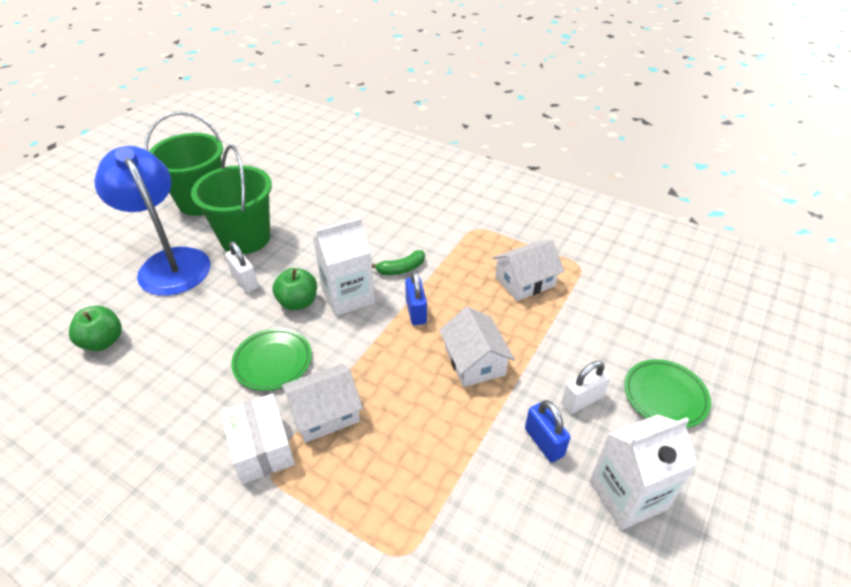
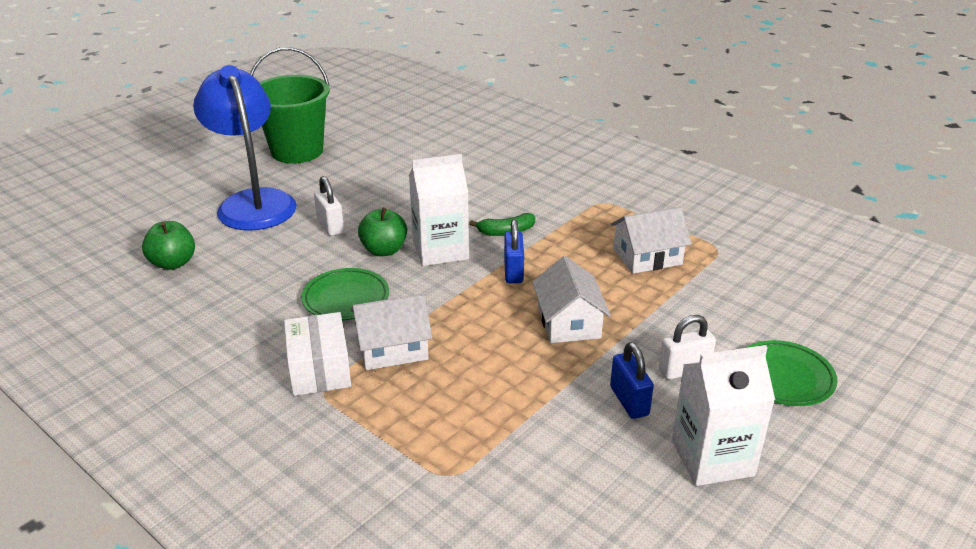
camera: 10 degrees right, 10 degrees down
(245, 238) = (338, 188): green bucket -> none

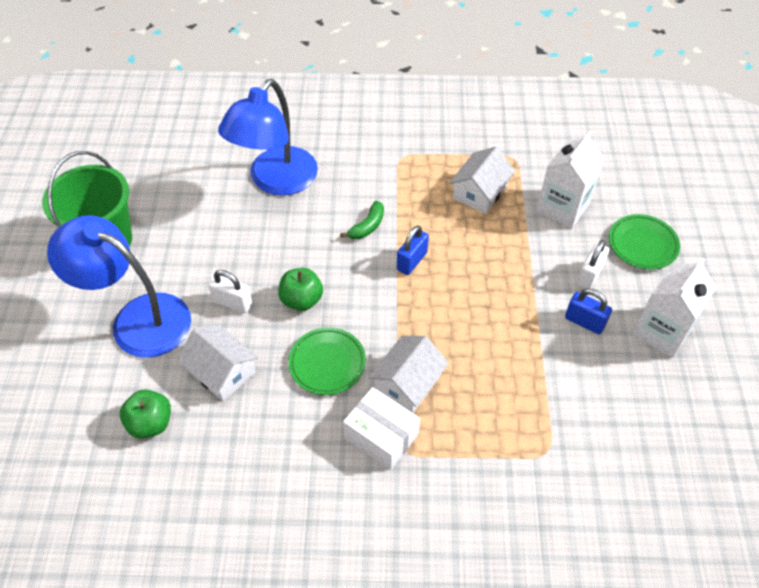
camera: 40 degrees left, 20 degrees up
(440, 250) = (341, 273): white carton -> white carton (563, 207)
(469, 172) = (276, 181): none -> blue lamp
(513, 272) = (412, 261): blue padlock -> blue padlock turned 75 degrees clockwise
(569, 322) = (490, 282): white house -> white house (221, 371)

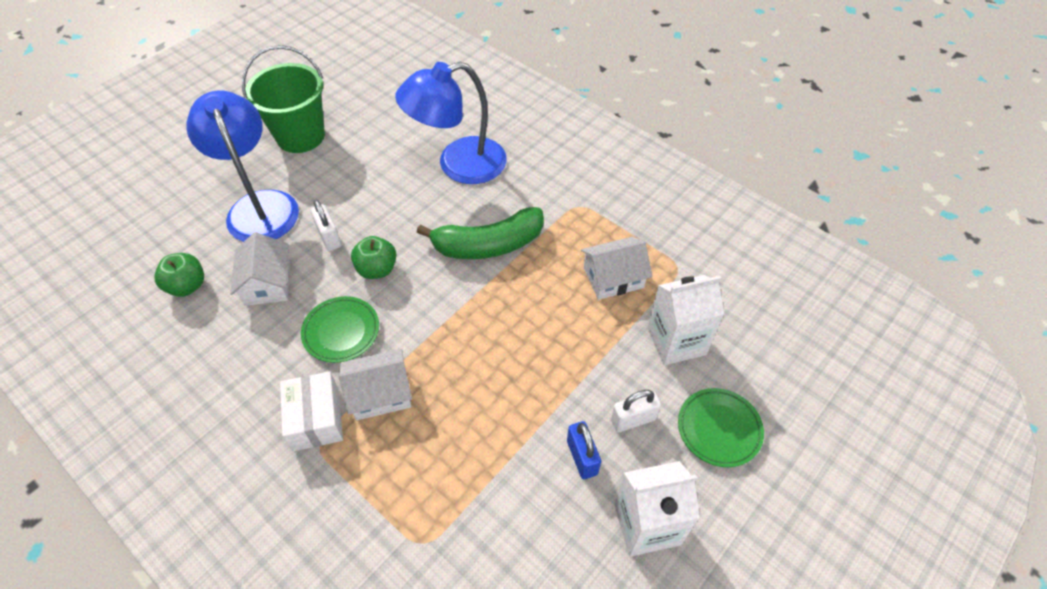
camera: 40 degrees right, 0 degrees up
(367, 226) = (488, 245): green banana -> green banana, size x2.10
(412, 261) = (492, 297): blue padlock -> none

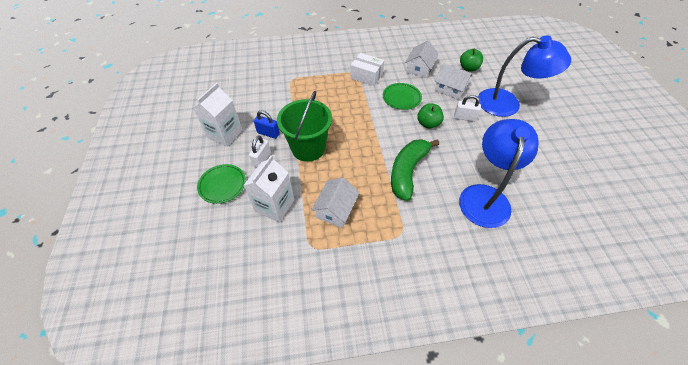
camera: 130 degrees right, 0 degrees up
(300, 136) = (561, 140): green bucket -> green bucket (308, 148)
(380, 393) = (359, 95): white house -> white house (419, 68)

